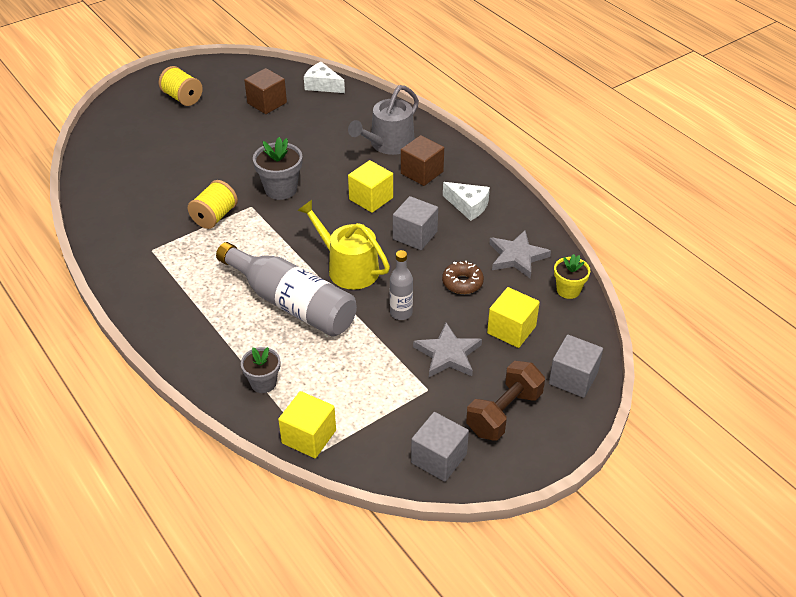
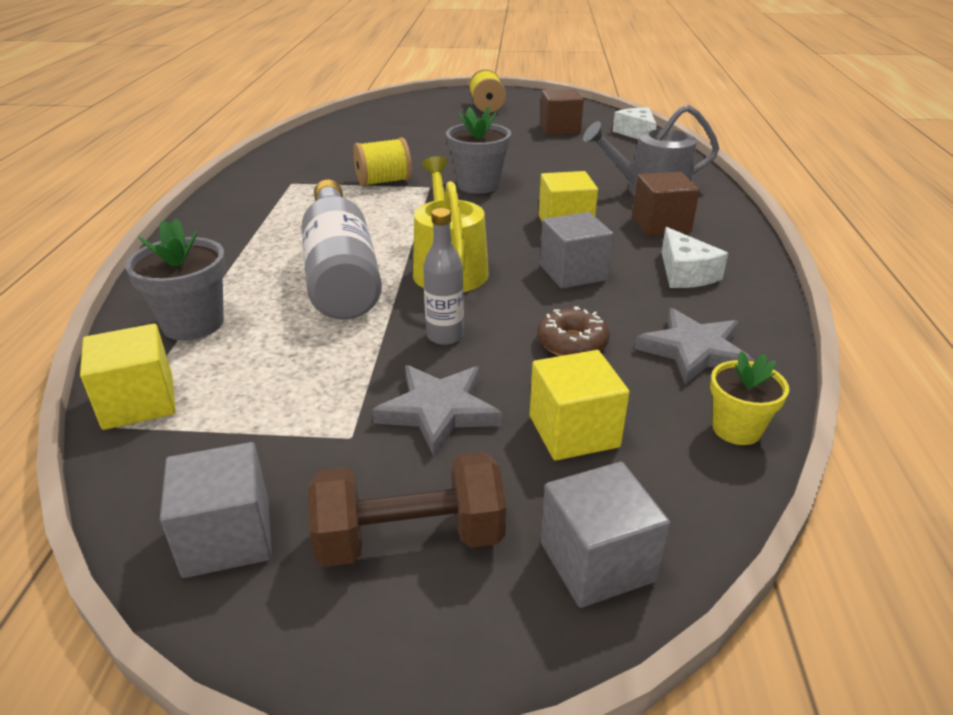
camera: 40 degrees right, 10 degrees down
(263, 383) = (193, 324): grey flower pot -> grey flower pot, size x1.52

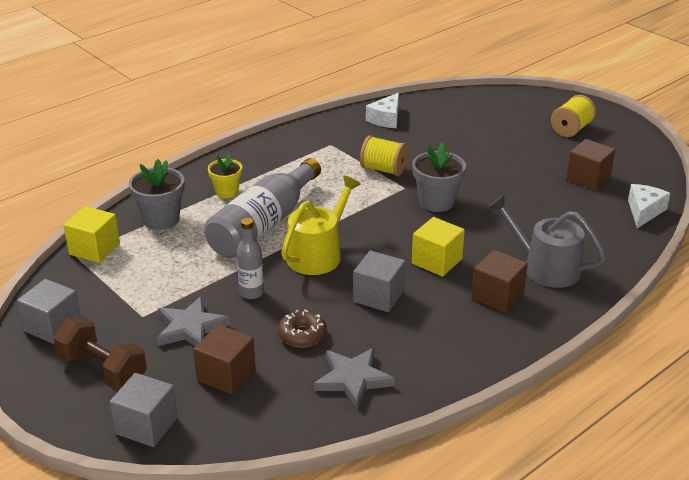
camera: 45 degrees right, 0 degrees up
(574, 431) = (226, 375): yellow cube -> brown cube
(685, 273) = (442, 336): white cheese -> white cheese (386, 119)
(736, 429) = (295, 425): yellow flower pot -> yellow flower pot (227, 192)

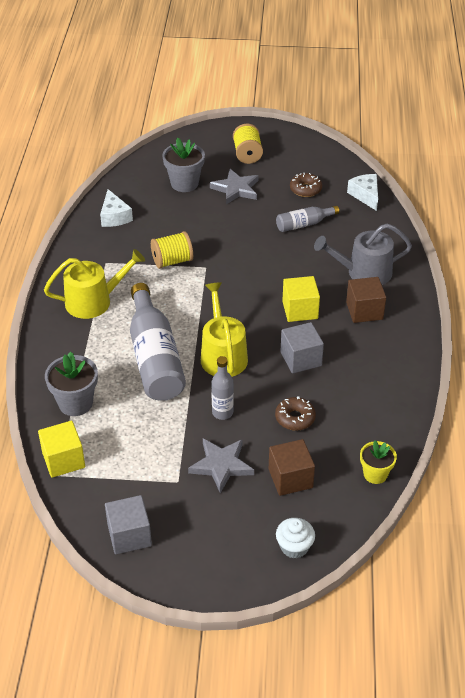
camera: 45 degrees left, 10 degrees up
(103, 370) = (211, 536): brown dumbbell -> none
(146, 425) = (294, 547): grey cube -> white cupcake
(227, 192) = (89, 349): yellow flower pot -> yellow flower pot (375, 474)
(281, 164) = (94, 301): none -> yellow watering can
(353, 379) = (363, 424): grey star -> grey star (236, 189)
(436, 202) = (241, 265): grey flower pot -> grey flower pot (184, 183)
(544, 202) = (304, 224): none -> grey bottle
(588, 178) = (305, 189): brown cube -> brown donut

